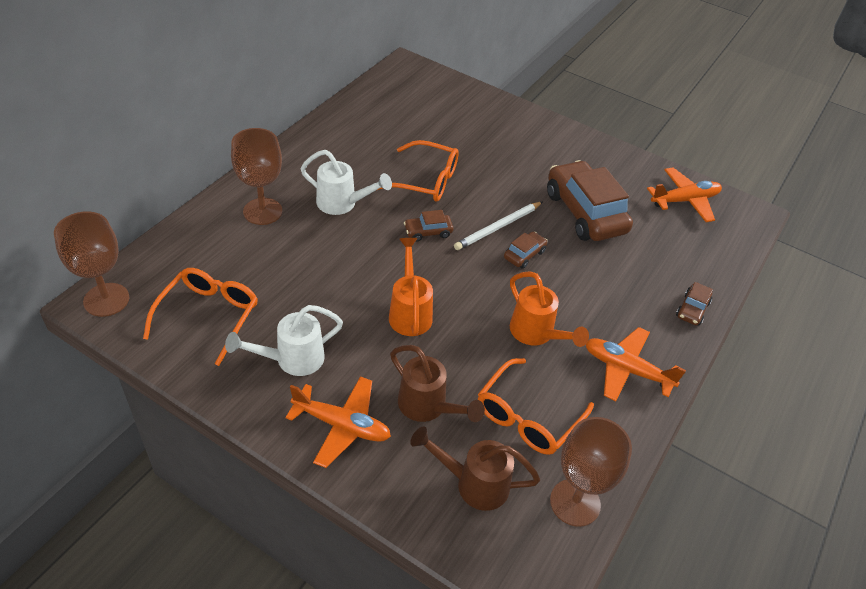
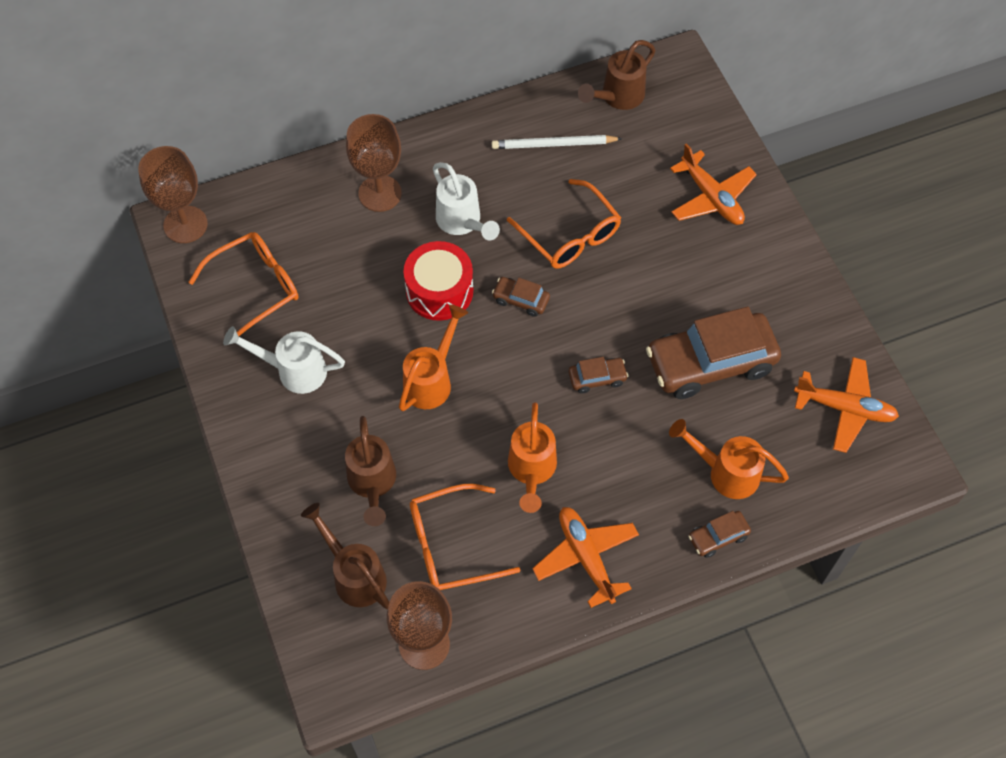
camera: 40 degrees right, 15 degrees up
(342, 425) = (289, 457): orange plane -> orange plane (711, 197)
(363, 252) = (439, 291): none -> red drum
(385, 95) = (617, 97): none -> brown watering can
(498, 227) = (598, 332): white pencil -> white pencil (554, 144)
(585, 212) = (710, 363): brown car -> brown car turned 120 degrees counterclockwise
(657, 269) = (725, 472): none -> orange watering can

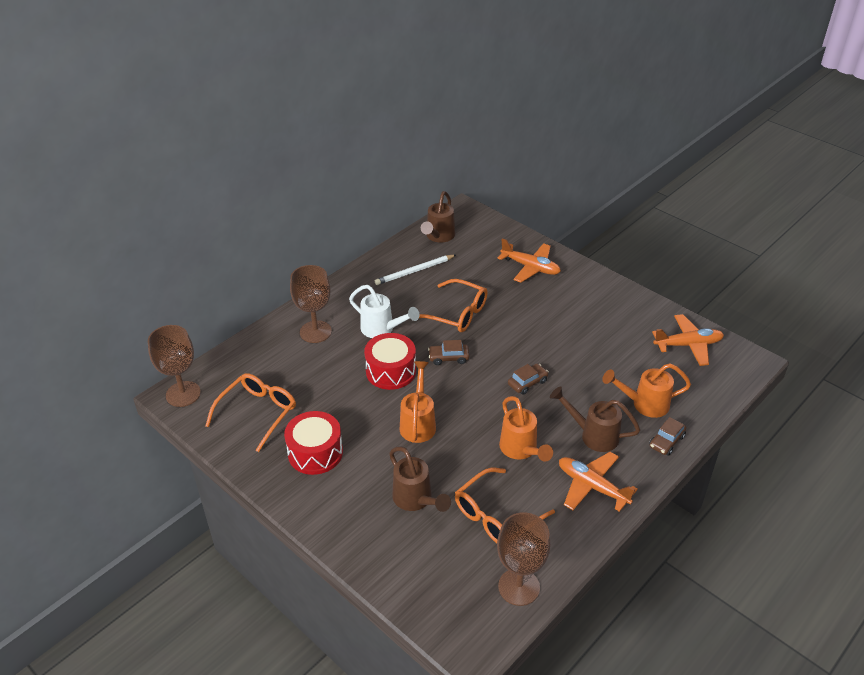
camera: 25 degrees left, 20 degrees down
(293, 370) = (315, 453): white watering can -> red drum
(354, 574) = (439, 562): brown watering can -> brown watering can (593, 435)
(710, 363) = (591, 350): brown car -> none

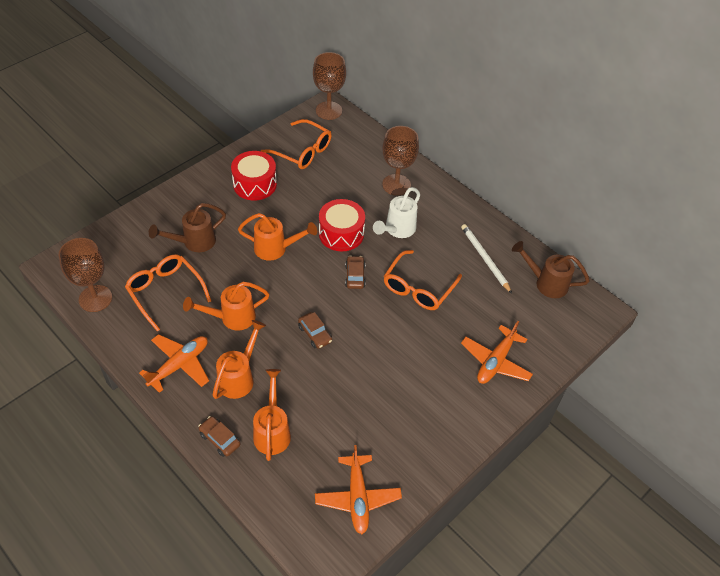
camera: 90 degrees right, 10 degrees up
(593, 435) = (239, 377): brown watering can -> orange watering can

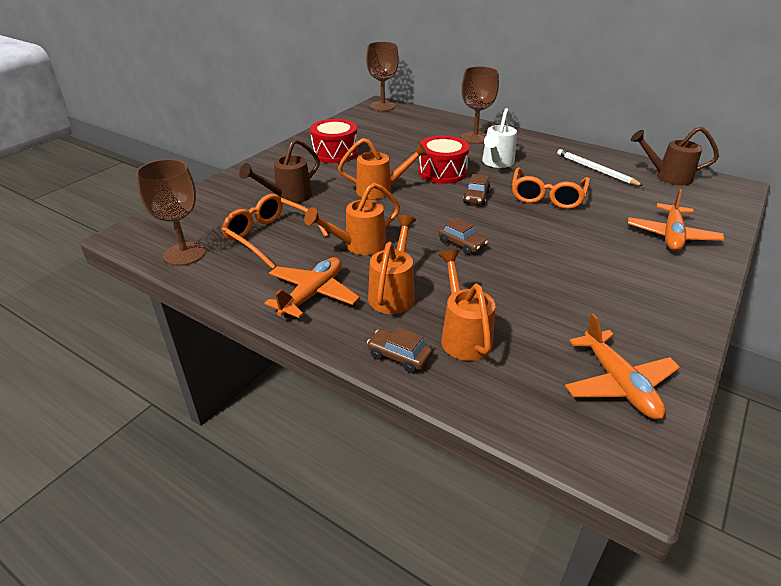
camera: 10 degrees left, 15 degrees down
(302, 151) = (372, 129): orange glasses -> none
(355, 276) = (476, 197): brown car -> brown car turned 150 degrees counterclockwise

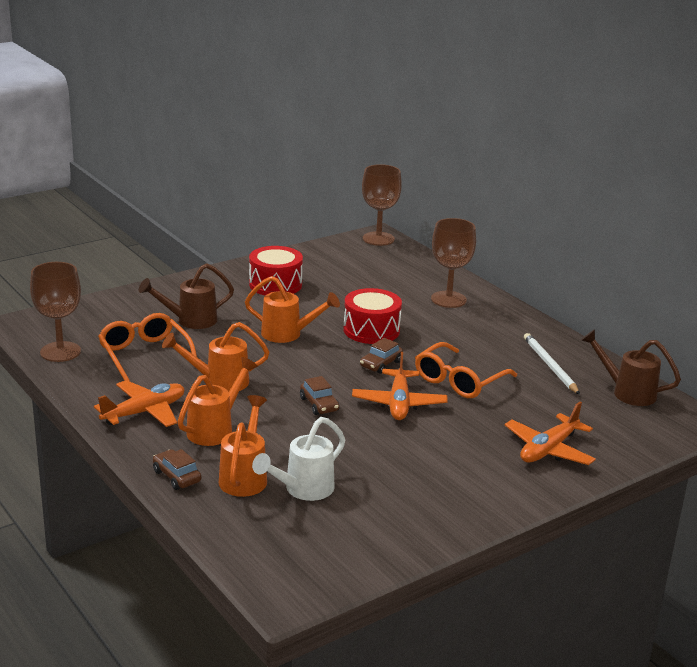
camera: 20 degrees right, 10 degrees down
(496, 163) = (442, 333): white watering can -> white watering can (302, 490)
(618, 384) = (341, 545): orange plane -> orange plane (399, 403)

